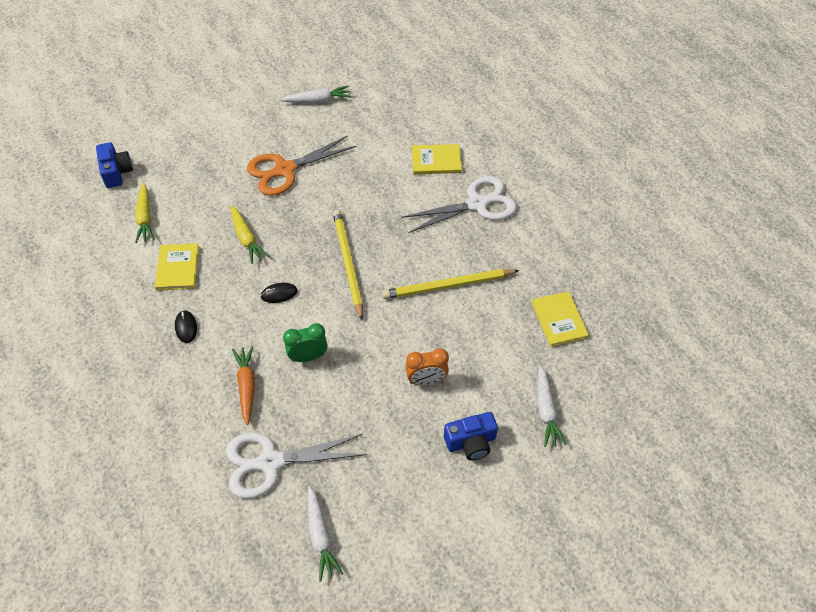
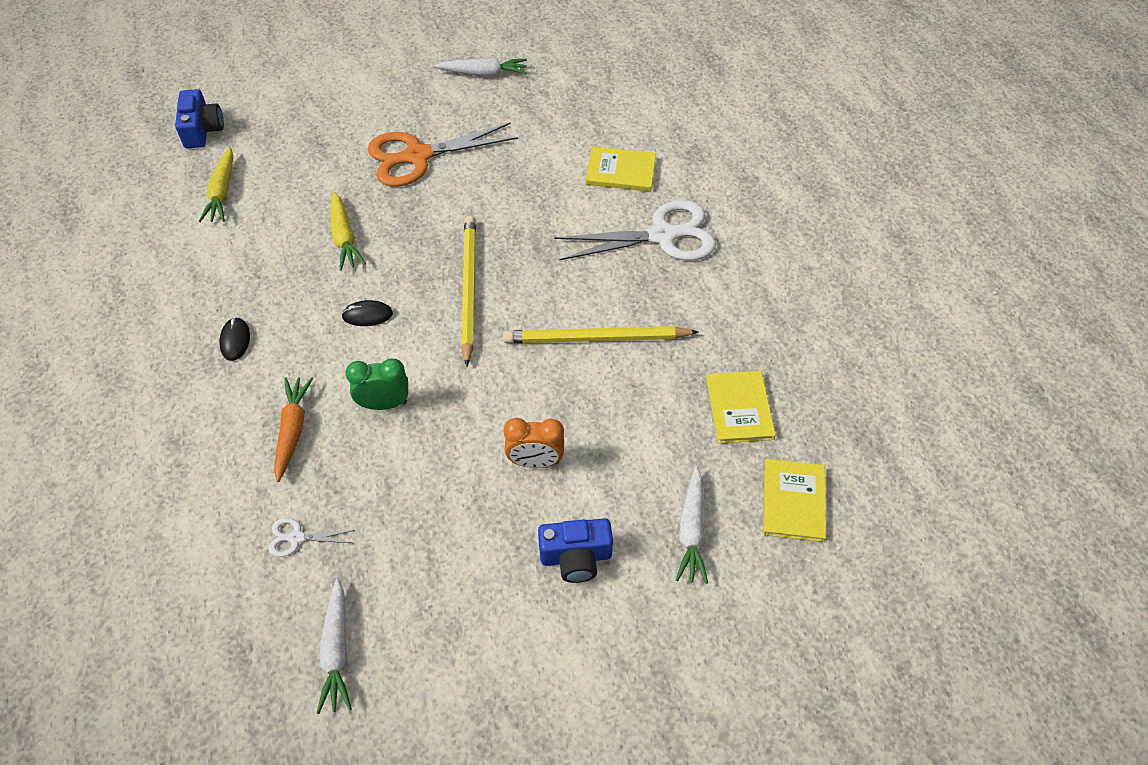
camera: 10 degrees right, 0 degrees up
(177, 268) = (245, 262): yellow book -> yellow book (793, 501)
(270, 462) = (296, 538): white scissors -> white scissors, size x0.44

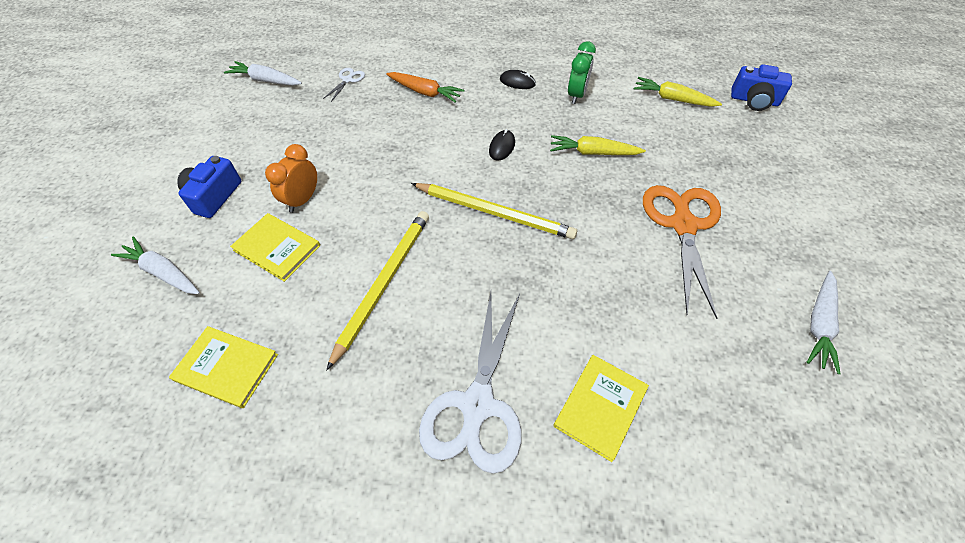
camera: 115 degrees right, 0 degrees up
(384, 404) = (414, 136): green clock -> green clock (576, 95)
(793, 501) = (110, 362): yellow book -> yellow book (277, 248)

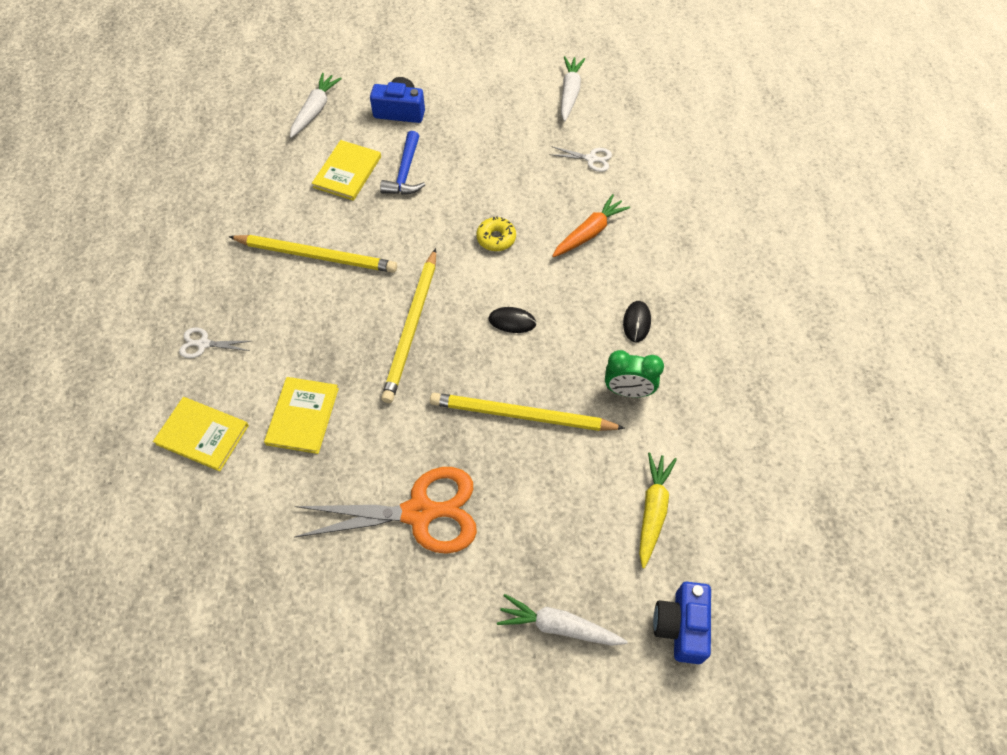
camera: 80 degrees right, 5 degrees up
(226, 367) = (233, 178): yellow book -> yellow book (302, 416)
(303, 200) = (405, 173): orange clock -> blue hammer
(411, 146) = (496, 238): none -> yellow donut
(425, 92) = (589, 233): orange carrot -> orange carrot turned 150 degrees counterclockwise
(477, 406) = (203, 344): white scissors -> white scissors, size x0.44
(593, 153) = (521, 415): yellow carrot -> yellow pencil
(819, 324) = (295, 645): white carrot -> white carrot (559, 626)

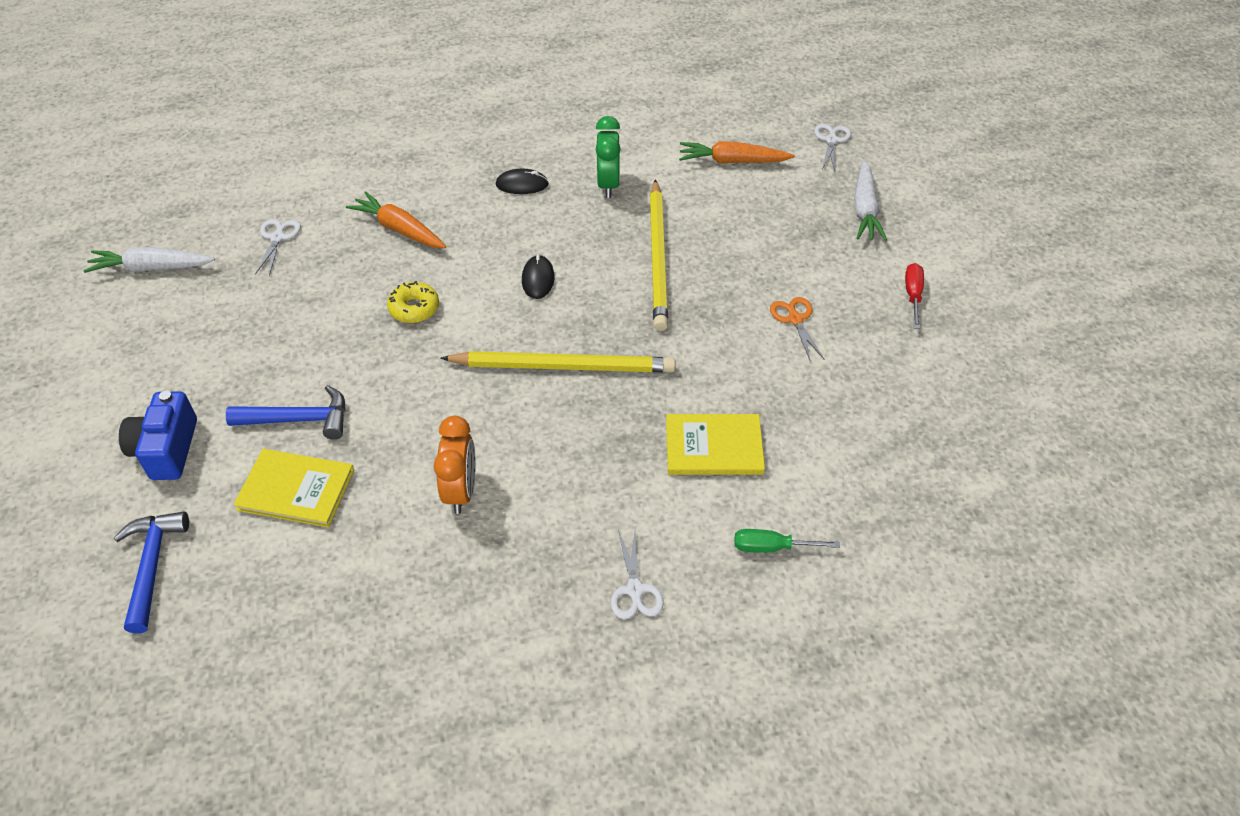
camera: 100 degrees left, 10 degrees down
(202, 434) = (771, 547): yellow book -> green screwdriver
(315, 110) = (152, 566): white carrot -> blue hammer
(317, 256) = (461, 491): yellow pencil -> orange clock
(420, 512) = (795, 319): orange scissors -> orange scissors, size x0.44
(426, 633) = (913, 295): none -> red screwdriver
(652, 510) = (732, 161): yellow carrot -> orange carrot
(681, 626) = (831, 140): blue camera -> white scissors

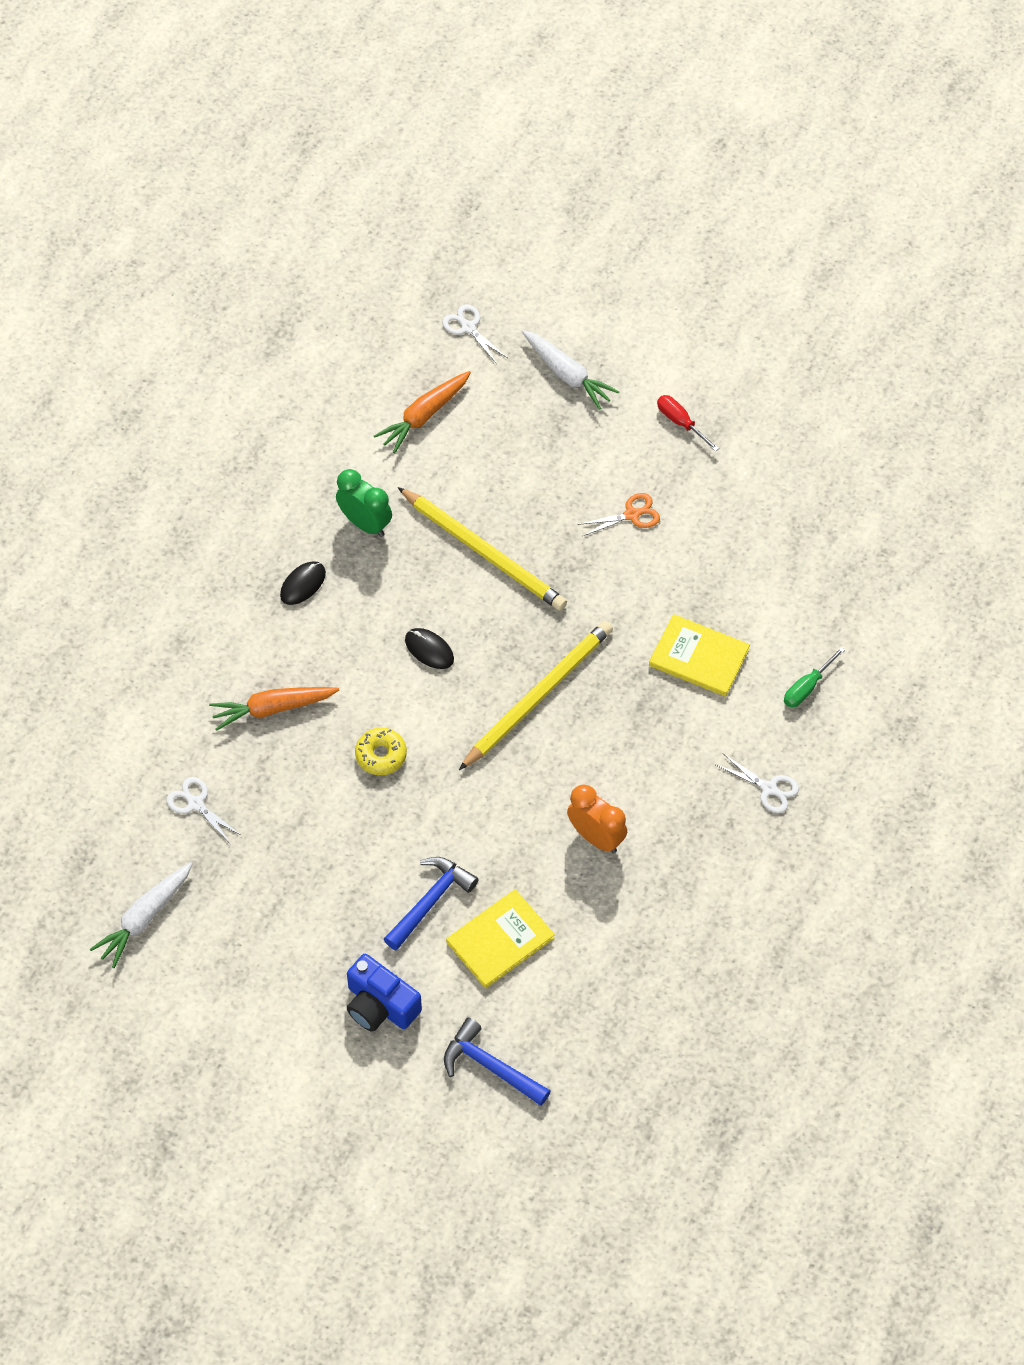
camera: 50 degrees left, 10 degrees up
(714, 447) = (699, 657): yellow book -> yellow book turned 75 degrees clockwise
(795, 319) = (632, 514): orange scissors -> orange scissors turned 135 degrees clockwise

